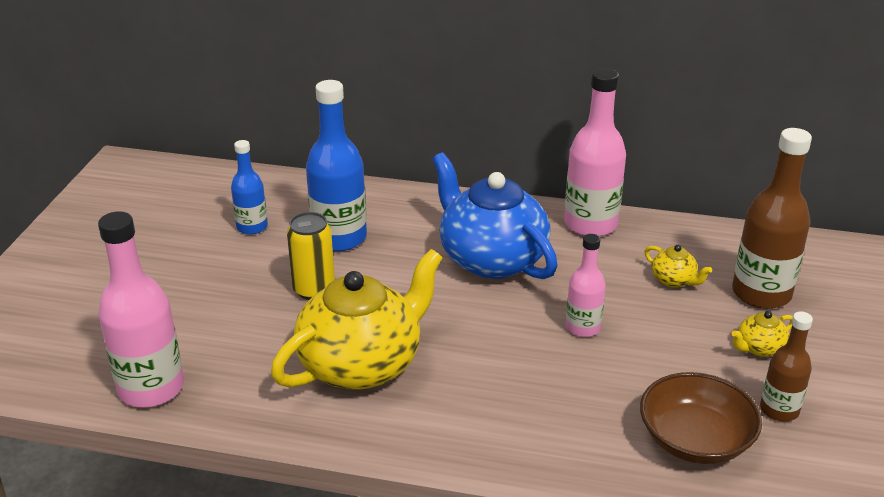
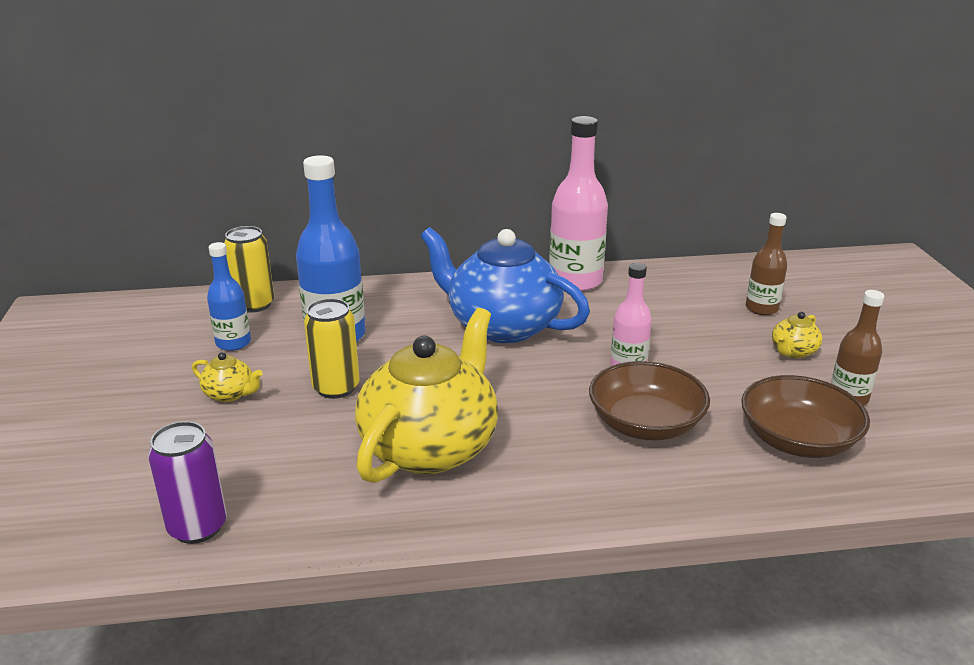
camera: 20 degrees left, 5 degrees down
(151, 388) = (197, 527): pink bottle -> purple can
(287, 191) = (254, 304): none -> yellow can
(561, 388) = (645, 424): none -> brown bowl
(674, 280) = (680, 312): yellow teapot -> yellow teapot (230, 394)
(761, 293) = (761, 308): brown bottle -> brown bottle, size x0.58

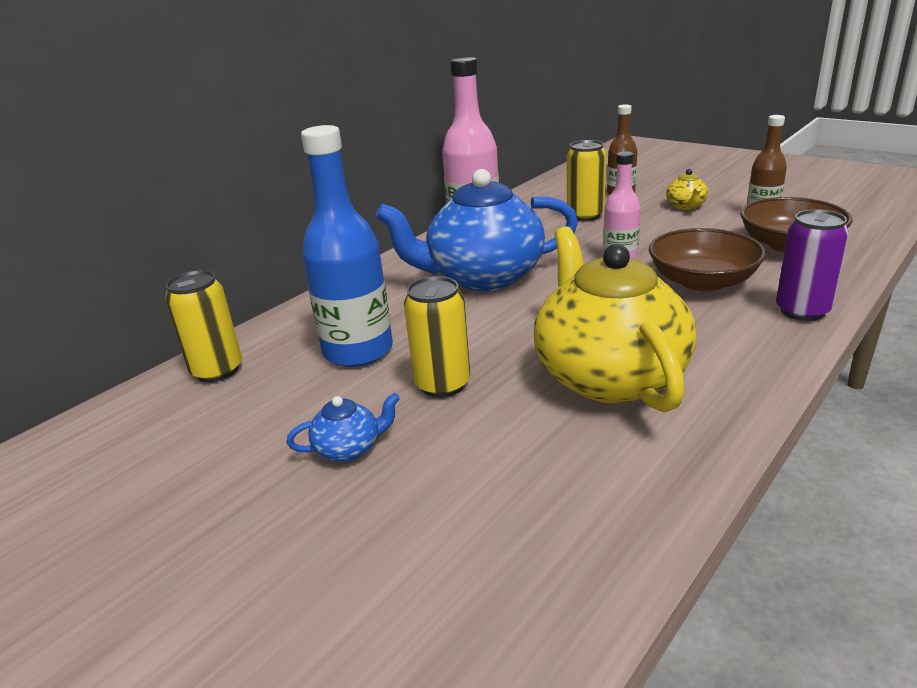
camera: 40 degrees left, 0 degrees up
(197, 527) = (562, 571): purple can -> purple can (802, 311)
(230, 394) = (349, 449): yellow teapot -> blue teapot
(233, 343) = (261, 410): blue bottle -> none
(684, 314) = (585, 215): none -> yellow can

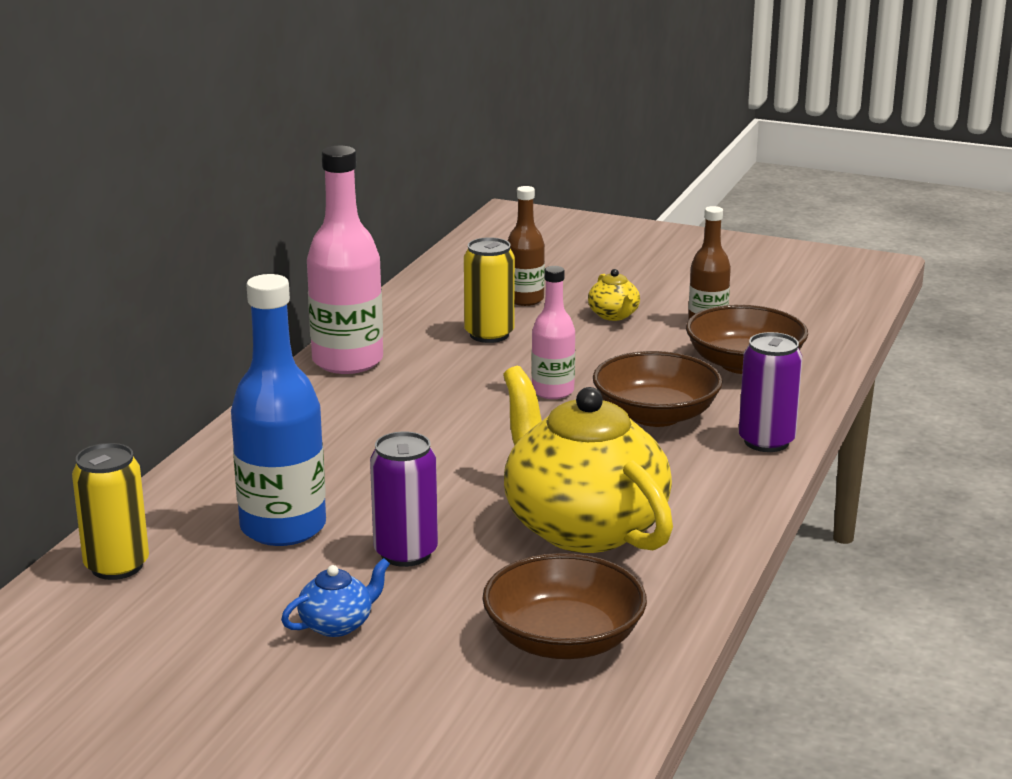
camera: 20 degrees left, 5 degrees down
(442, 384) = (405, 553): yellow can -> purple can
(483, 277) = (392, 427): blue teapot -> none
(550, 498) = (563, 640): none -> brown bowl

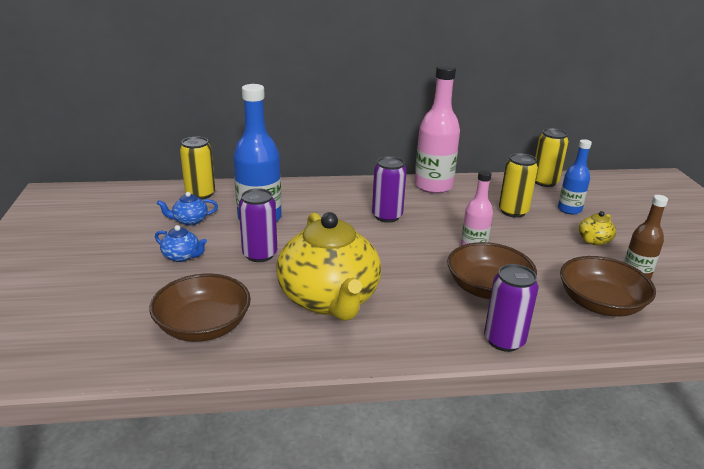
camera: 60 degrees right, 5 degrees up
(214, 595) = (190, 221): none -> blue teapot
(400, 423) = (387, 216): none -> purple can
(432, 285) = (544, 182): none -> yellow can
(525, 299) = (569, 209): brown bottle -> blue bottle
(583, 527) = (329, 299): yellow teapot -> yellow teapot turned 135 degrees clockwise

